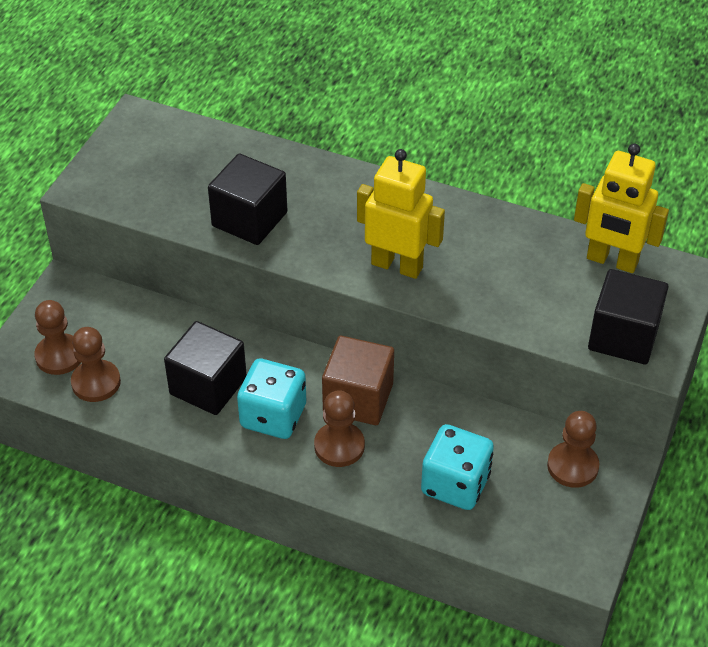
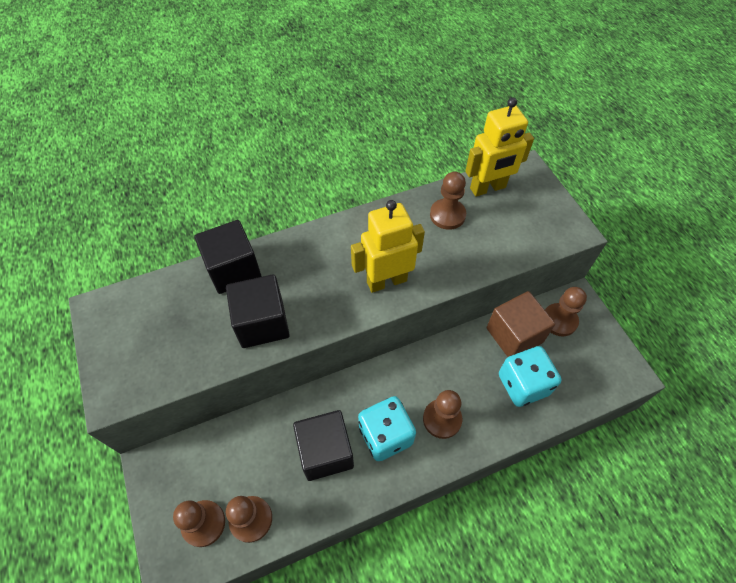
camera: 45 degrees left, 10 degrees up
(358, 398) = (417, 379): brown cube -> brown cube (514, 335)
(533, 254) = (447, 215): none -> brown pawn
(623, 336) = (545, 227): black cube -> black cube (233, 269)

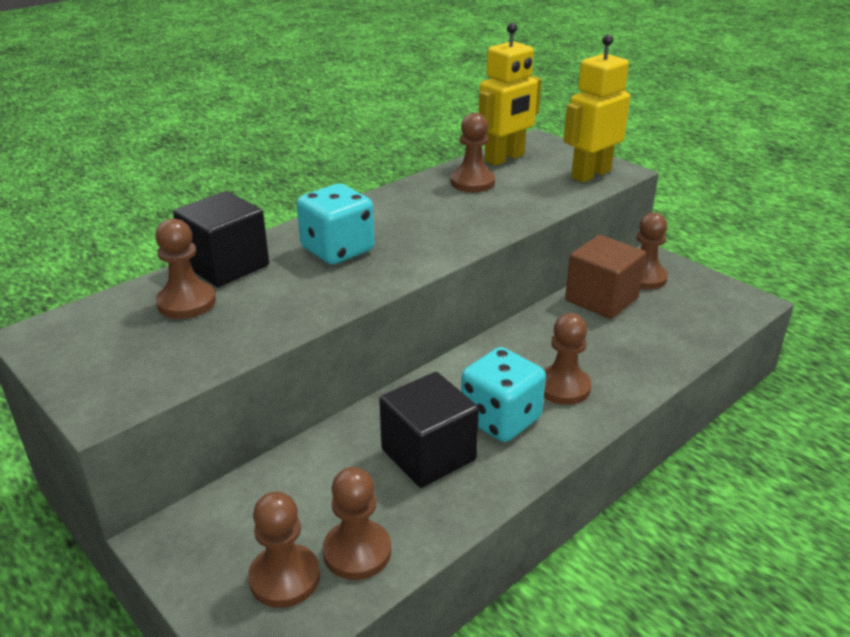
camera: 20 degrees left, 25 degrees down
(194, 304) = (186, 302): none -> brown pawn
(262, 323) = (293, 299): black cube -> none
(386, 281) = (433, 239): yellow robot -> yellow robot (590, 174)
(523, 384) = (639, 336): turquoise dice -> turquoise dice (337, 250)

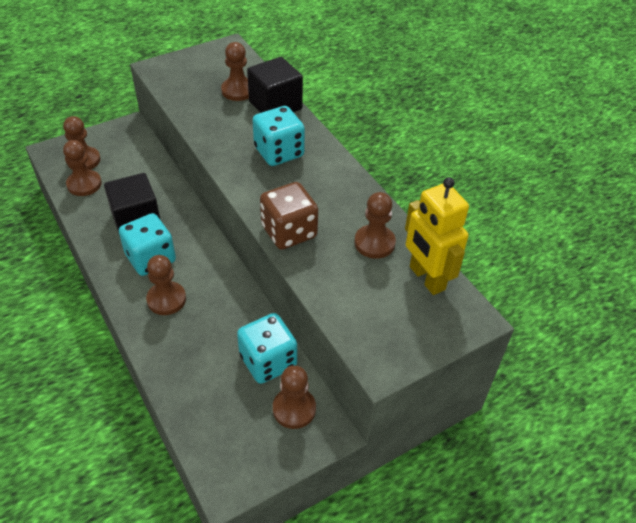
camera: 100 degrees right, 15 degrees up
(483, 227) = (289, 232): none -> brown dice
(590, 174) = (376, 336): yellow robot -> none
(601, 299) = (268, 361): brown cube -> turquoise dice

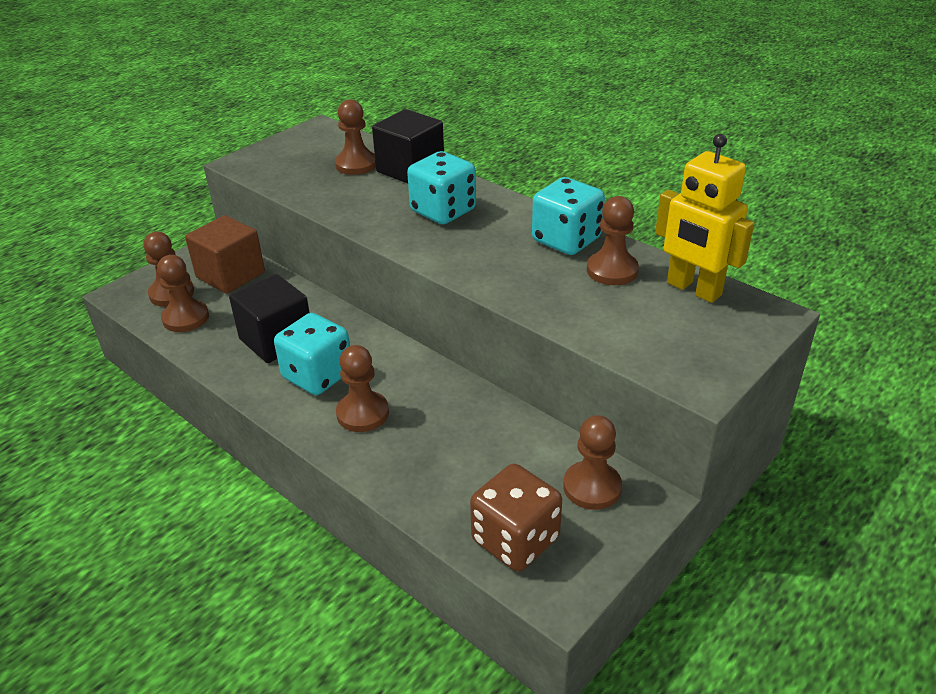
camera: 15 degrees left, 10 degrees down
(130, 154) = (230, 275): none -> brown cube
(268, 361) = (530, 446): turquoise dice -> turquoise dice (566, 240)
(289, 232) = (505, 282): brown dice -> brown dice (515, 539)

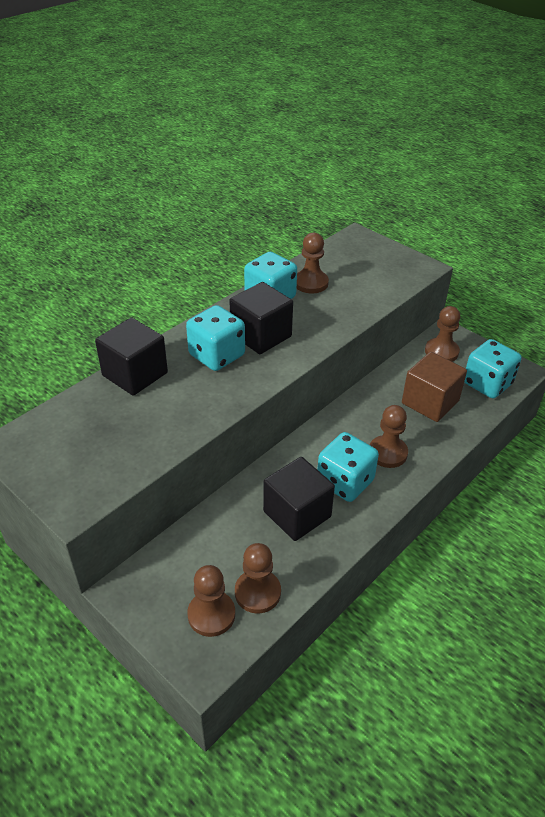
camera: 90 degrees left, 5 degrees up
(230, 275) = (184, 565): brown cube -> brown cube (430, 402)
(356, 164) = (113, 411): brown pawn -> none
(483, 237) = (261, 335): none -> black cube
(515, 539) = (487, 384): brown dice -> turquoise dice
(693, 289) = (333, 256): yellow robot -> none

